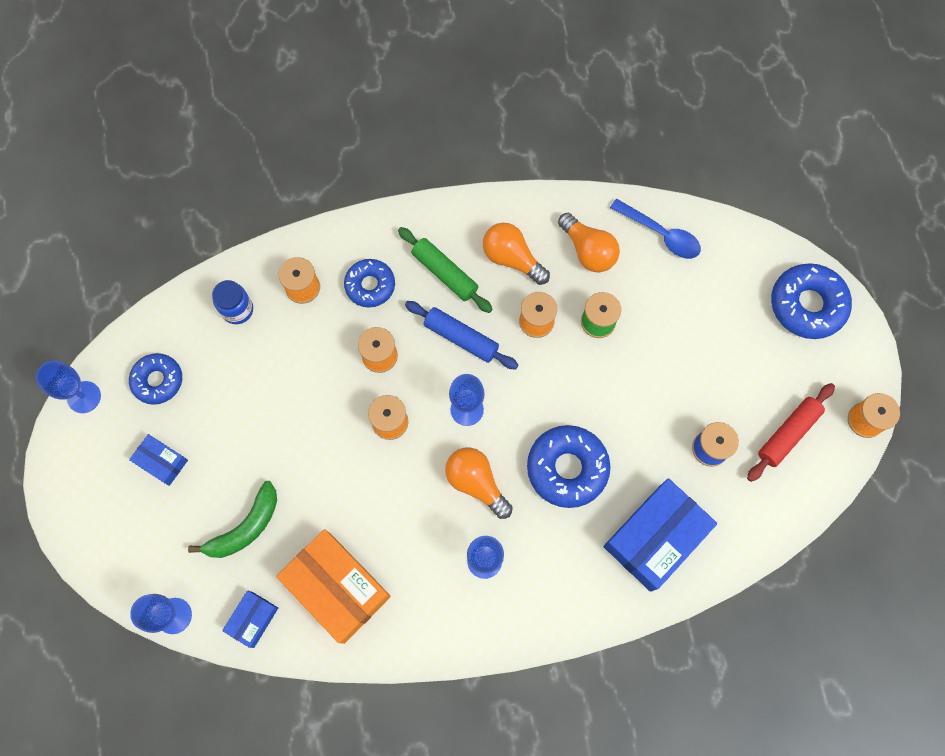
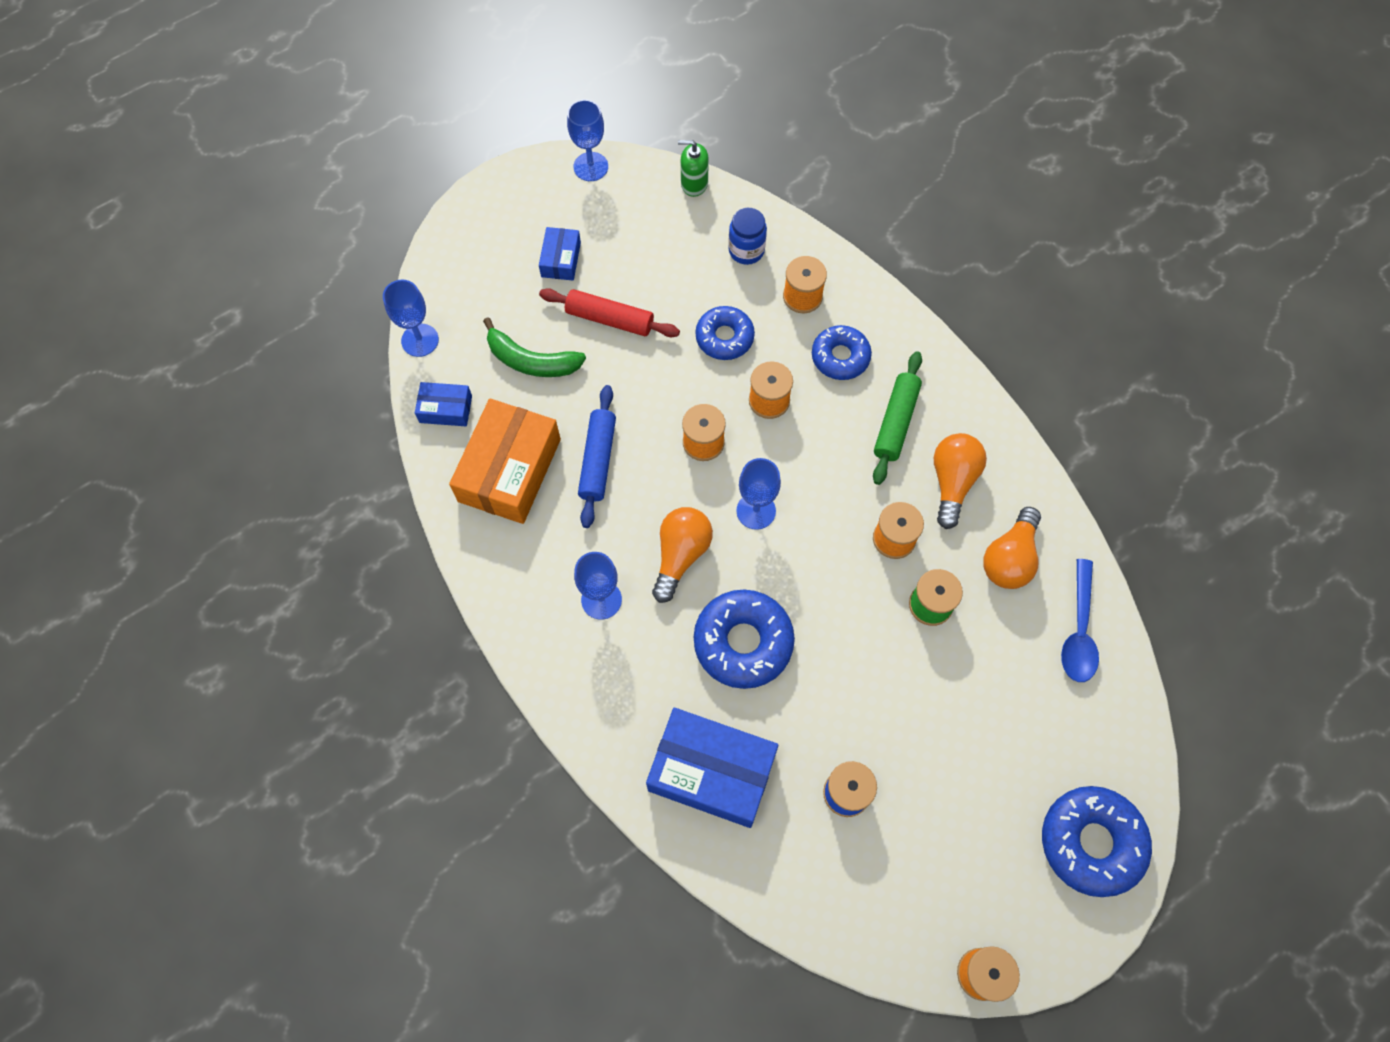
camera: 65 degrees right, 5 degrees down
(151, 321) = (694, 183): none -> green soap dispenser
(158, 381) = (638, 218): blue donut -> blue donut (724, 337)
(461, 338) = (832, 470): blue rolling pin -> blue rolling pin (598, 460)
(787, 434) = (912, 881): red rolling pin -> red rolling pin (610, 319)

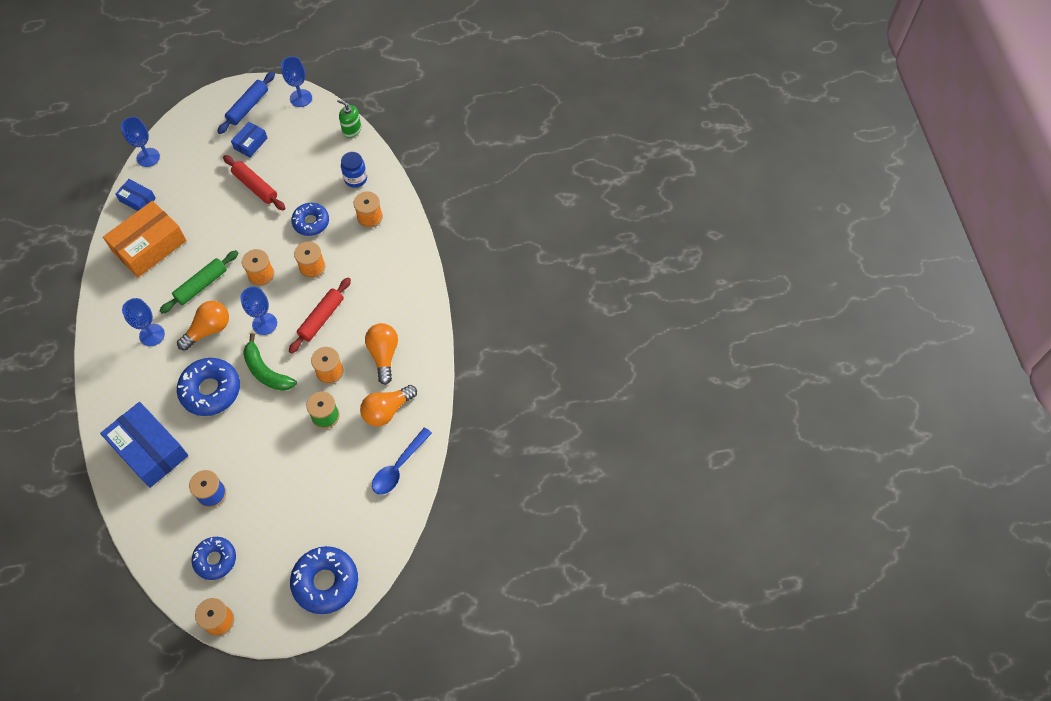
camera: 25 degrees right, 5 degrees down
(531, 360) = (199, 192): green banana -> green banana (266, 371)
(598, 460) = (199, 260): blue rolling pin -> blue rolling pin (248, 107)
(831, 468) = (321, 318): none -> red rolling pin
(840, 357) = (368, 259): blue donut -> blue donut (215, 560)
(895, 422) = (374, 308): green rolling pin -> green rolling pin (201, 285)
(952, 482) = (384, 355): orange light bulb -> orange light bulb turned 45 degrees counterclockwise

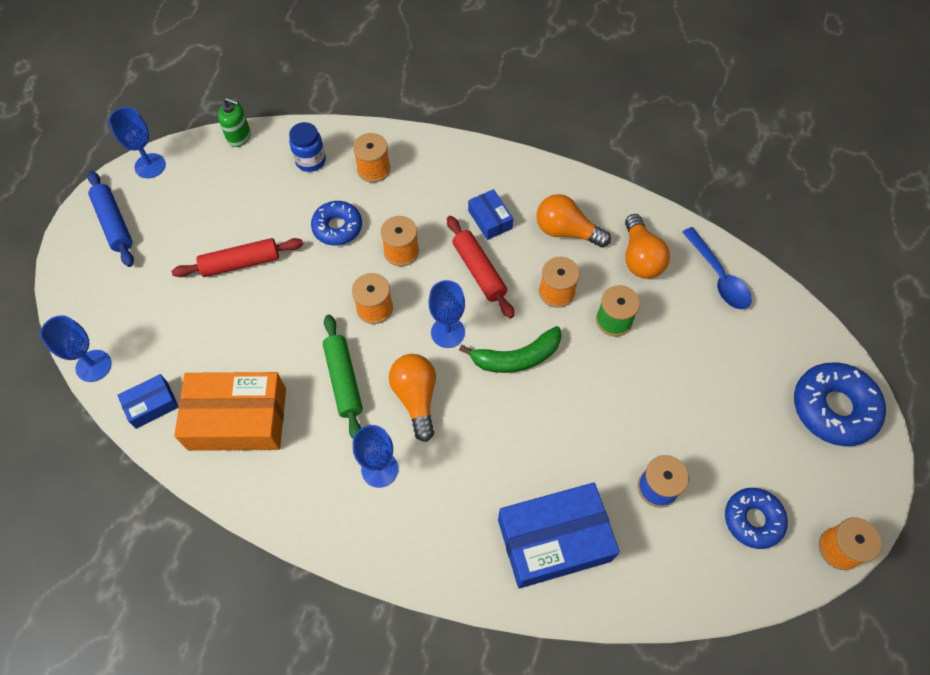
camera: 60 degrees left, 0 degrees up
(149, 246) = (237, 419): orange box -> orange box turned 75 degrees counterclockwise
(211, 390) = (507, 430): blue donut -> none
(250, 143) = (172, 242): blue box -> blue box (490, 219)
(352, 130) = (239, 137): green soap dispenser -> green soap dispenser turned 135 degrees counterclockwise

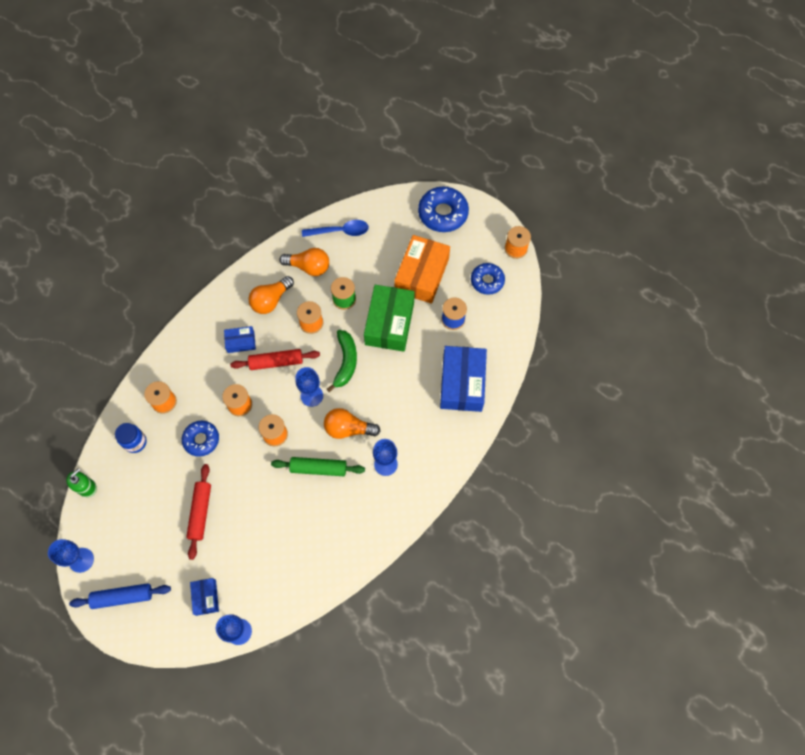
camera: 70 degrees left, 5 degrees up
(152, 405) = (286, 596): blue box -> blue box (206, 597)
(237, 419) = (318, 542): orange box -> orange box (422, 275)
(605, 395) = (389, 323): none -> green box

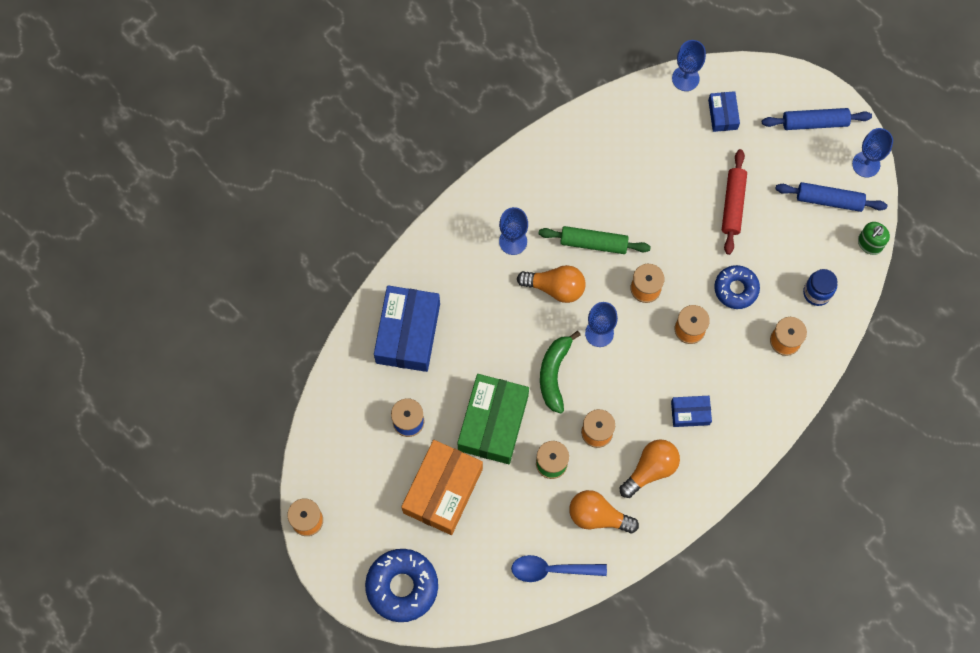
camera: 175 degrees left, 5 degrees up
(117, 523) = (829, 200): none -> blue rolling pin
(276, 362) = (644, 381): red rolling pin -> none
(487, 281) = (355, 473): blue donut -> none

